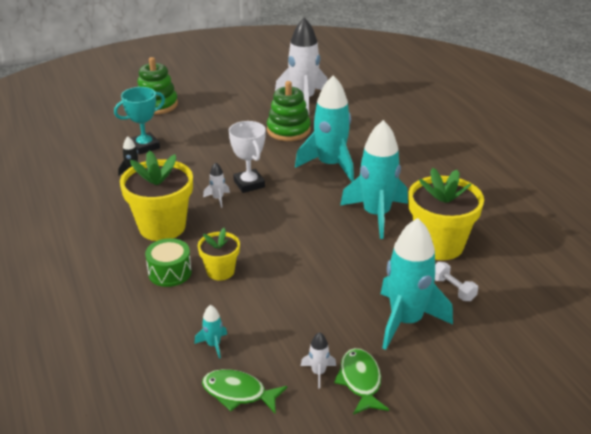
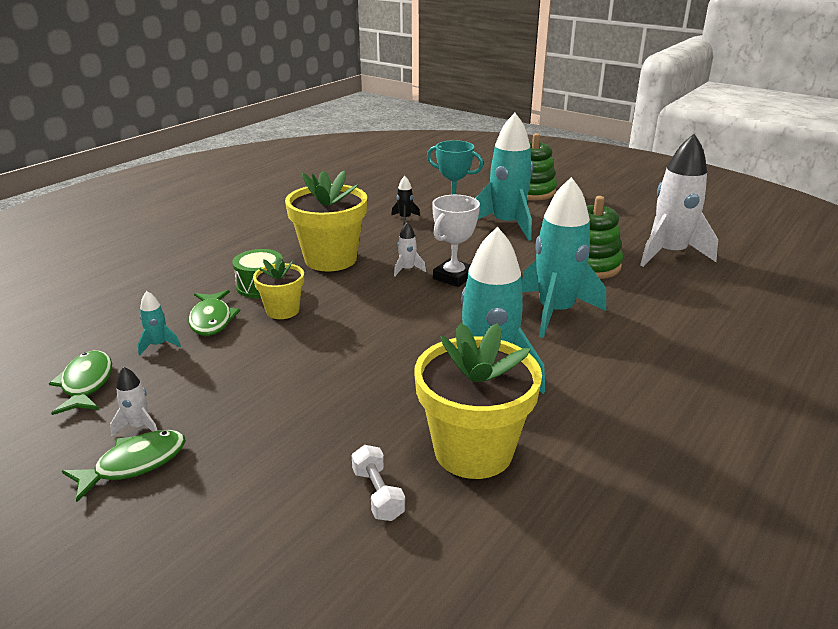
camera: 60 degrees right, 5 degrees down
(200, 309) = (212, 320): none -> green fish
(406, 321) = (275, 468): turquoise rocket -> turquoise rocket (507, 224)
(453, 289) = (378, 494): white dumbbell -> white dumbbell turned 45 degrees counterclockwise

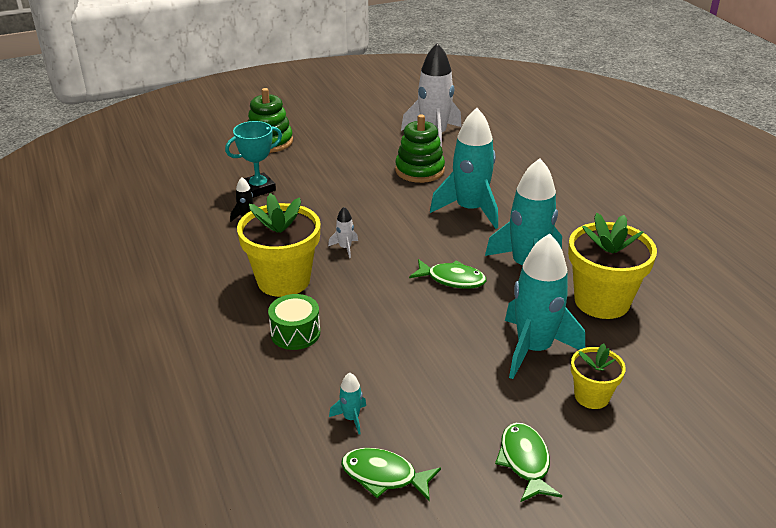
camera: 60 degrees left, 5 degrees up
(139, 426) = (475, 451): white rocket -> none
(212, 320) = (333, 376): green fish -> green fish (452, 279)
(282, 310) = (353, 332): yellow flower pot -> yellow flower pot (591, 396)
(378, 494) = (622, 352): white dumbbell -> none
(453, 277) = (379, 231): white trophy -> none
(507, 224) = (317, 176): turquoise rocket -> turquoise rocket (534, 349)

